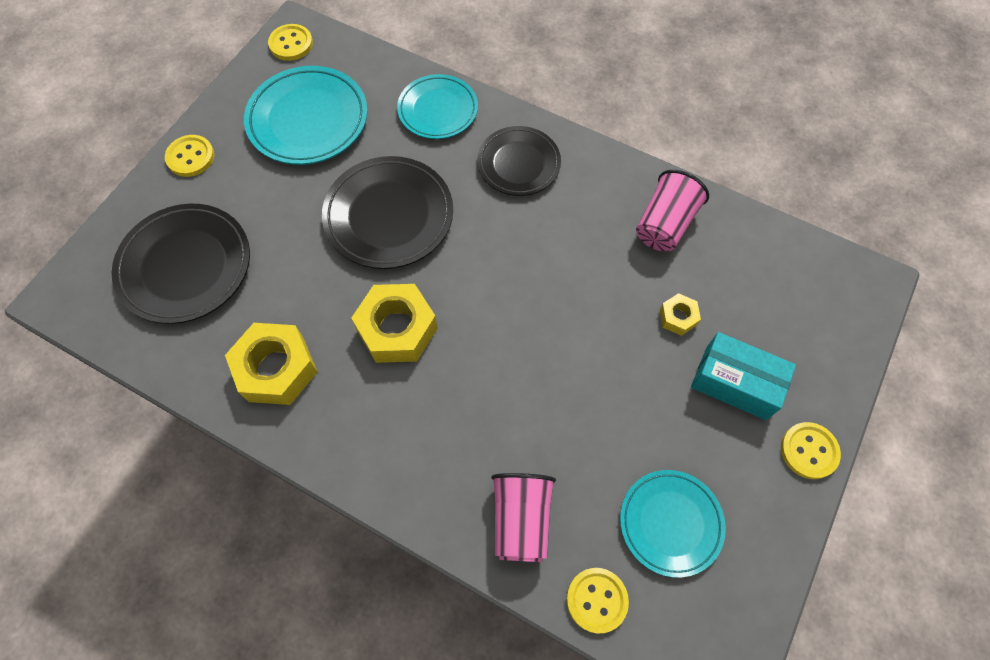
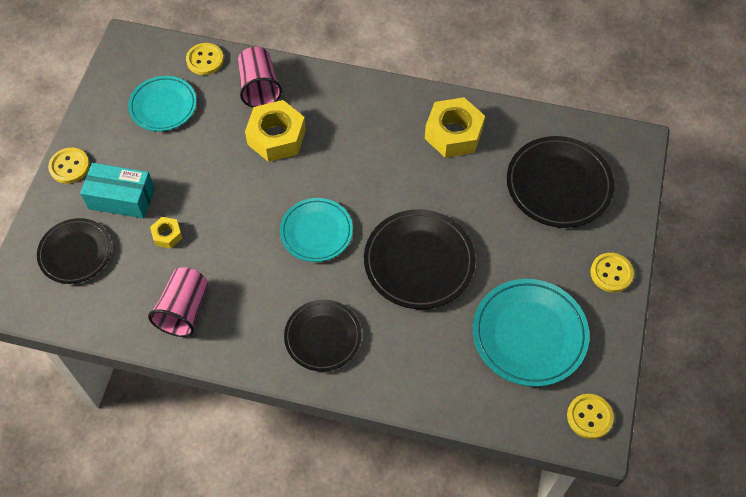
camera: 165 degrees right, 5 degrees down
(397, 329) = (379, 178): yellow nut -> yellow nut (276, 137)
(438, 110) = (414, 375): turquoise plate -> turquoise plate (316, 232)
(793, 321) = (75, 253): none -> black plate

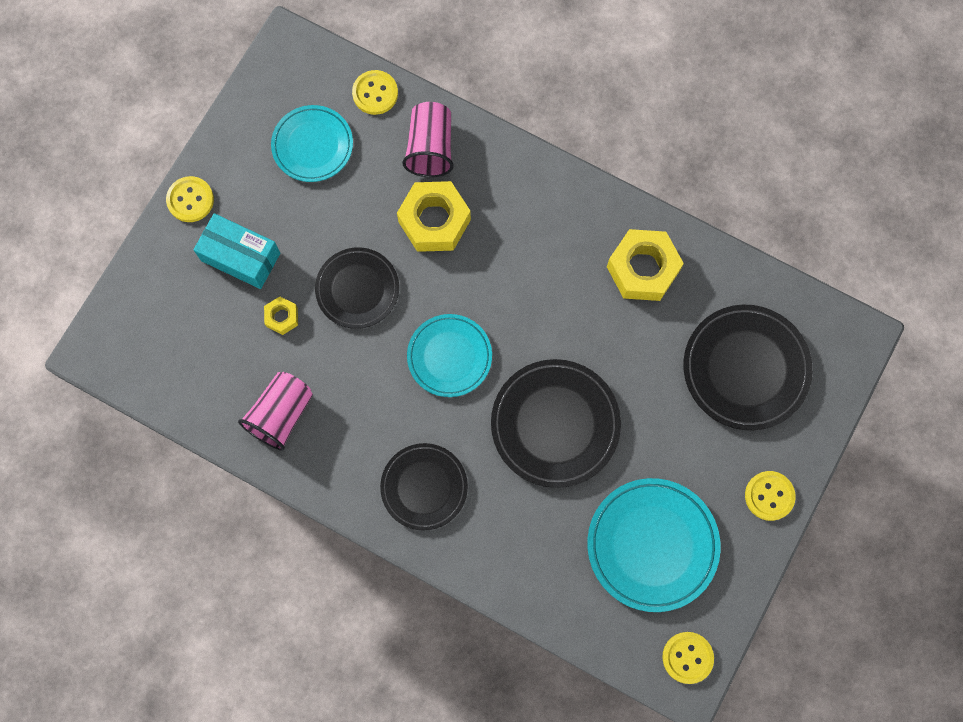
camera: 15 degrees right, 15 degrees up
(75, 253) = (177, 313): black plate -> black plate (357, 289)

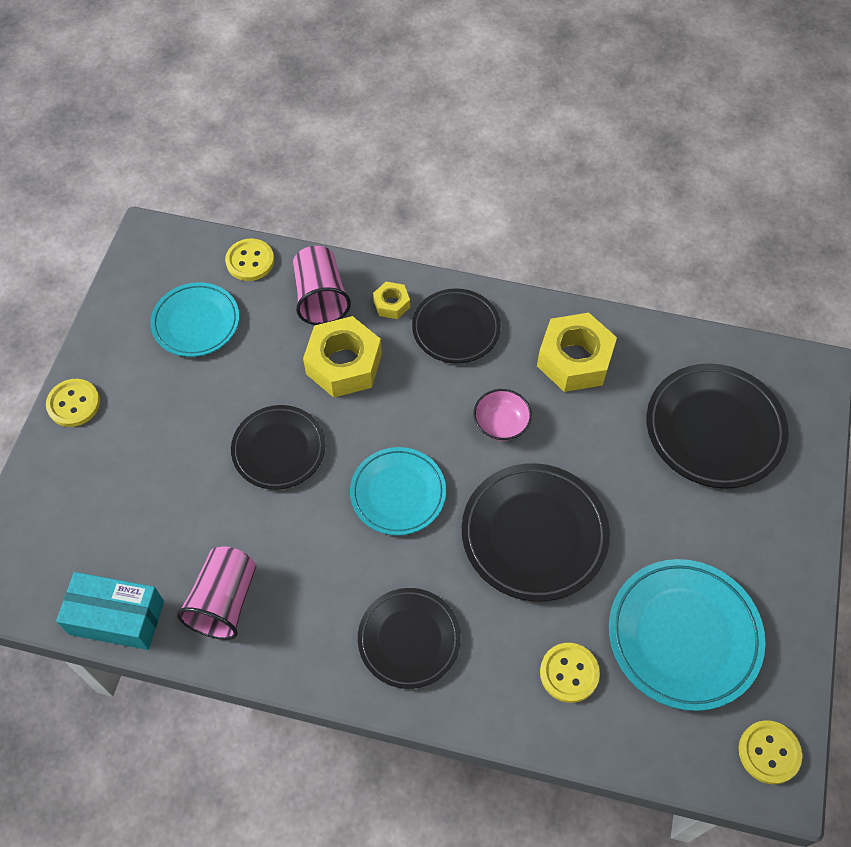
camera: 15 degrees left, 15 degrees down
(240, 257) = (141, 447): turquoise box -> turquoise box (117, 617)
(282, 317) = (201, 498): yellow nut -> yellow nut (391, 304)
(544, 211) = (456, 329): none -> black plate
(557, 315) = (501, 424): none -> pink bowl
(769, 496) = (789, 550): yellow button -> yellow button (569, 673)

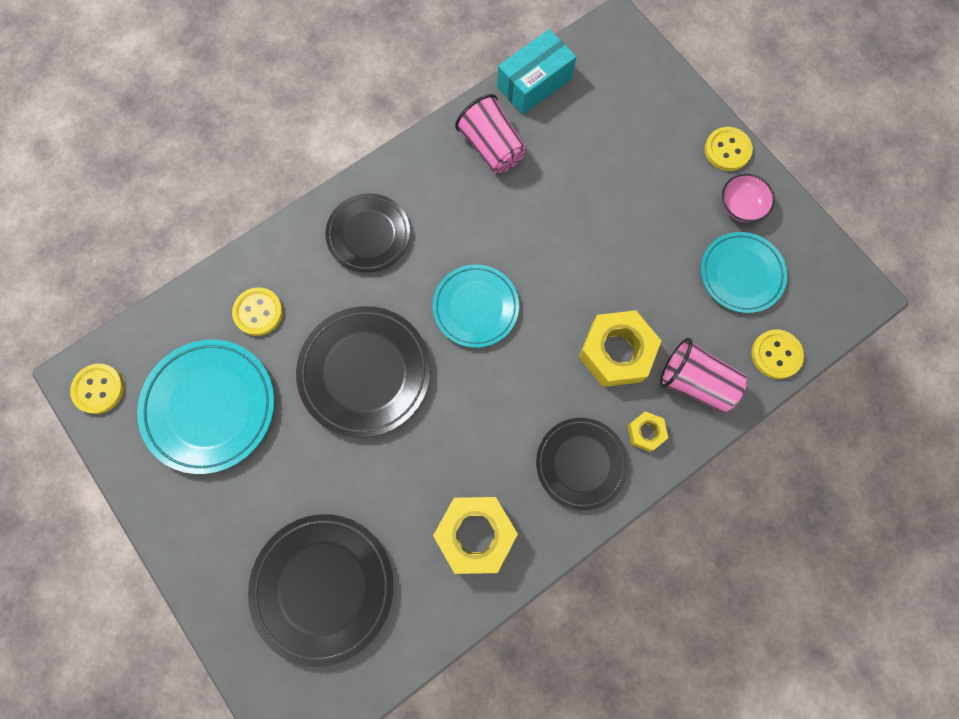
camera: 130 degrees right, 15 degrees up
(279, 449) = (578, 255): black plate -> none
(501, 424) = (468, 425): pink bowl -> pink bowl (741, 206)

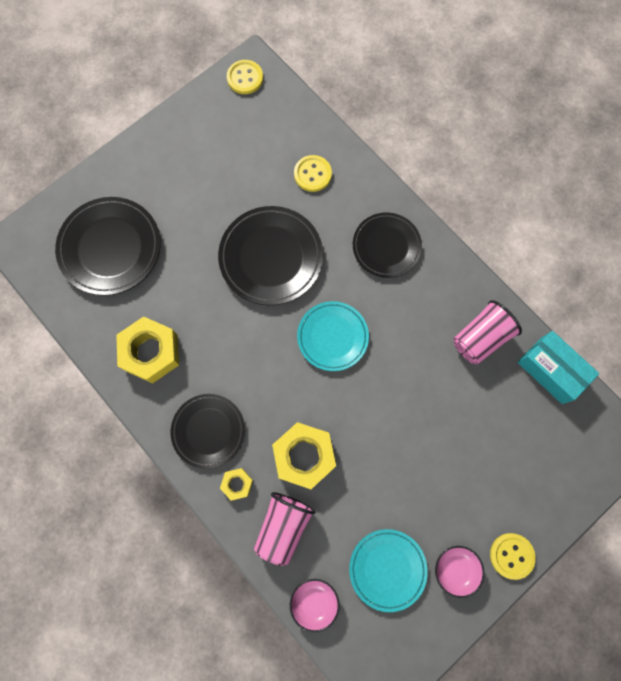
camera: 85 degrees right, 0 degrees up
(210, 407) = (237, 153): turquoise plate -> none
(776, 354) = (314, 602): yellow button -> pink bowl

